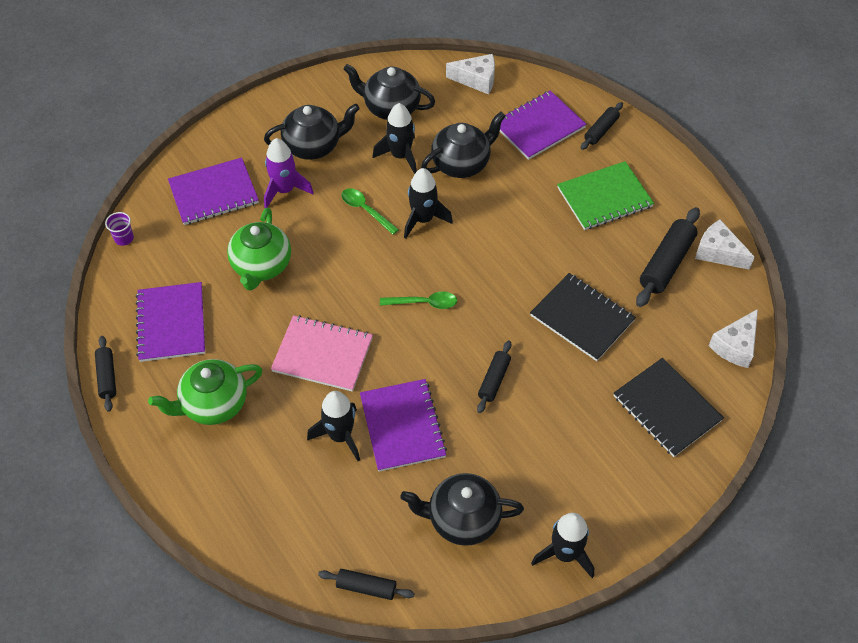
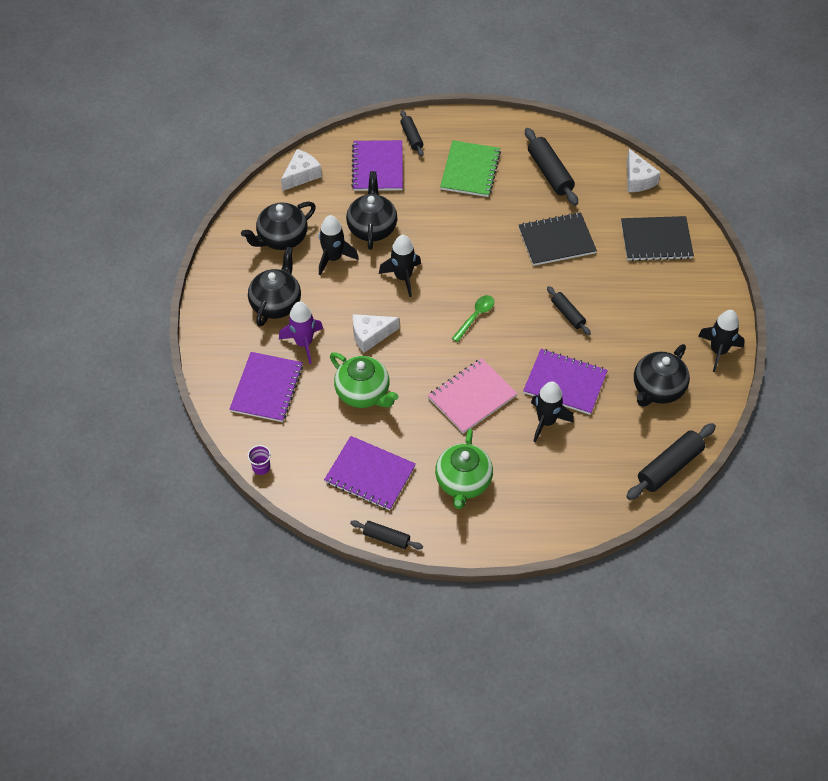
camera: 55 degrees left, 0 degrees up
(365, 210) = (365, 305): green spoon -> none
(366, 587) = (669, 467): black rolling pin -> black rolling pin, size x1.68
(718, 252) = (562, 142): white cheese -> white cheese (370, 335)

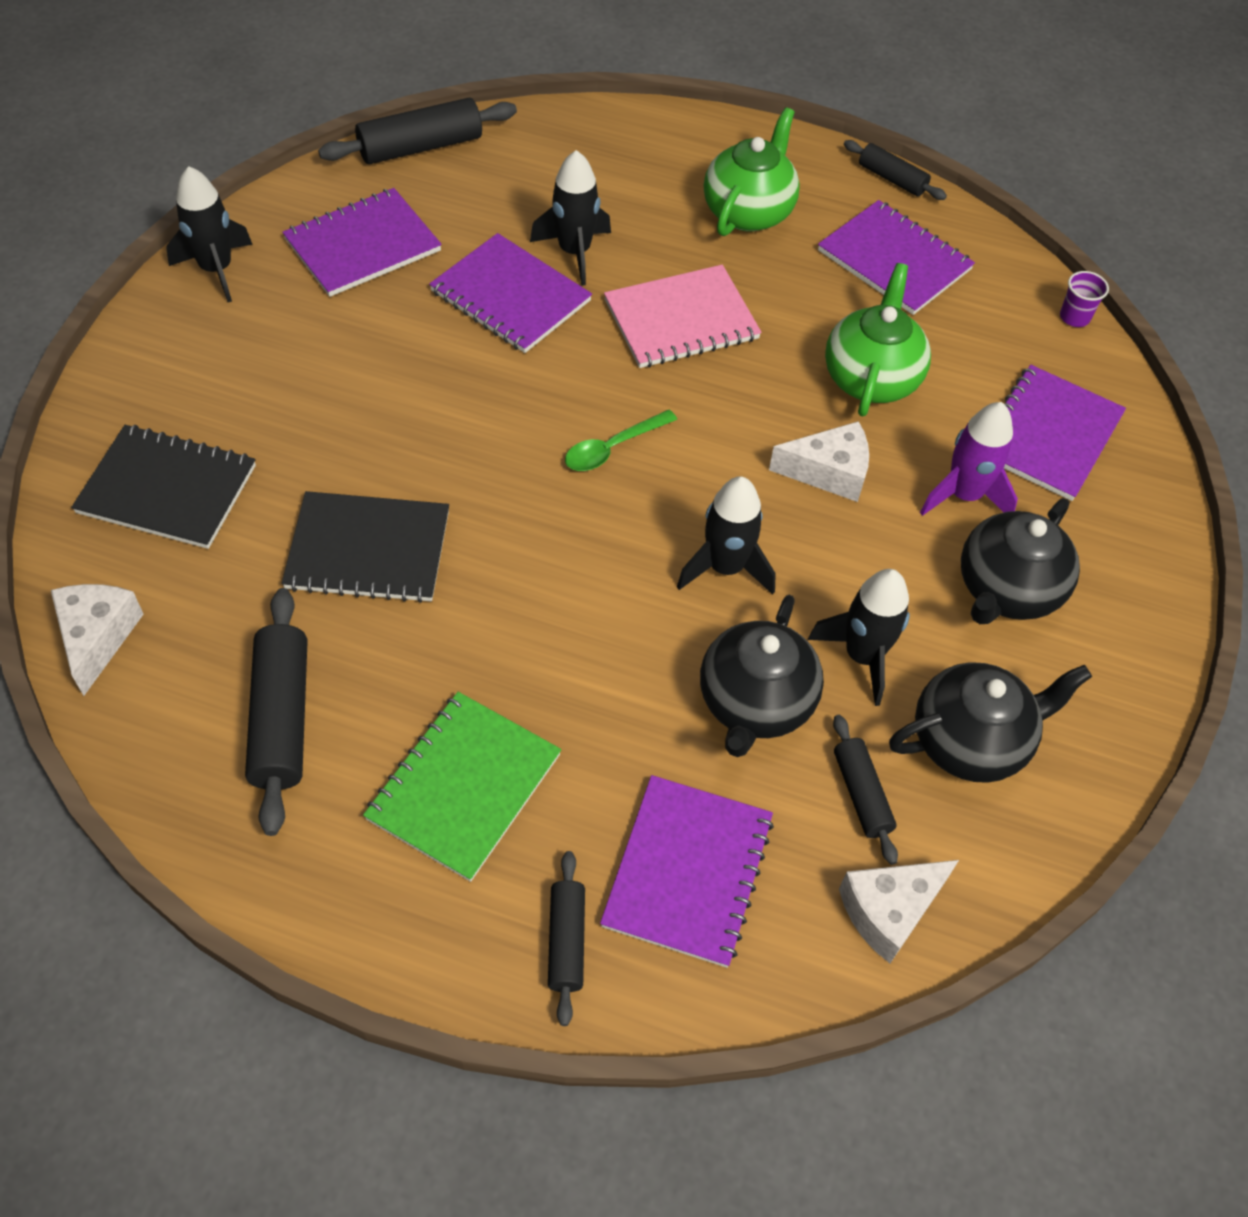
camera: 165 degrees left, 0 degrees up
(363, 393) = (871, 378): green teapot -> green teapot turned 45 degrees clockwise
(567, 314) = (436, 402): black rolling pin -> black rolling pin (861, 794)
(657, 389) = (363, 245): black teapot -> purple notebook

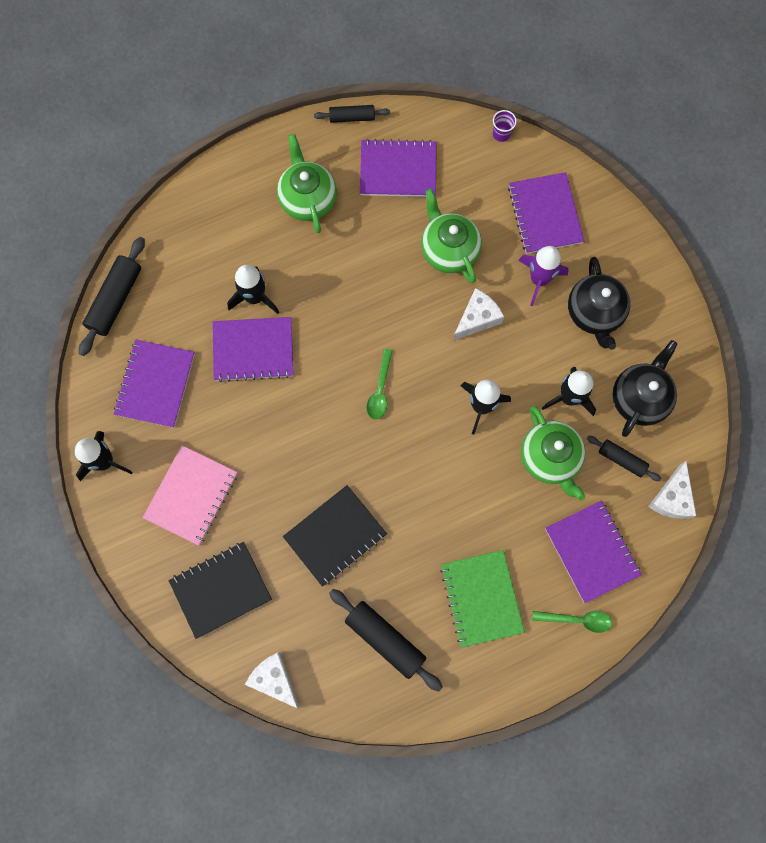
camera: 40 degrees left, 20 degrees up
(566, 941) = (577, 620): black rolling pin -> green spoon
(681, 320) = (340, 292): pink notebook -> pink notebook (191, 495)
(755, 703) = (550, 458): black teapot -> green teapot

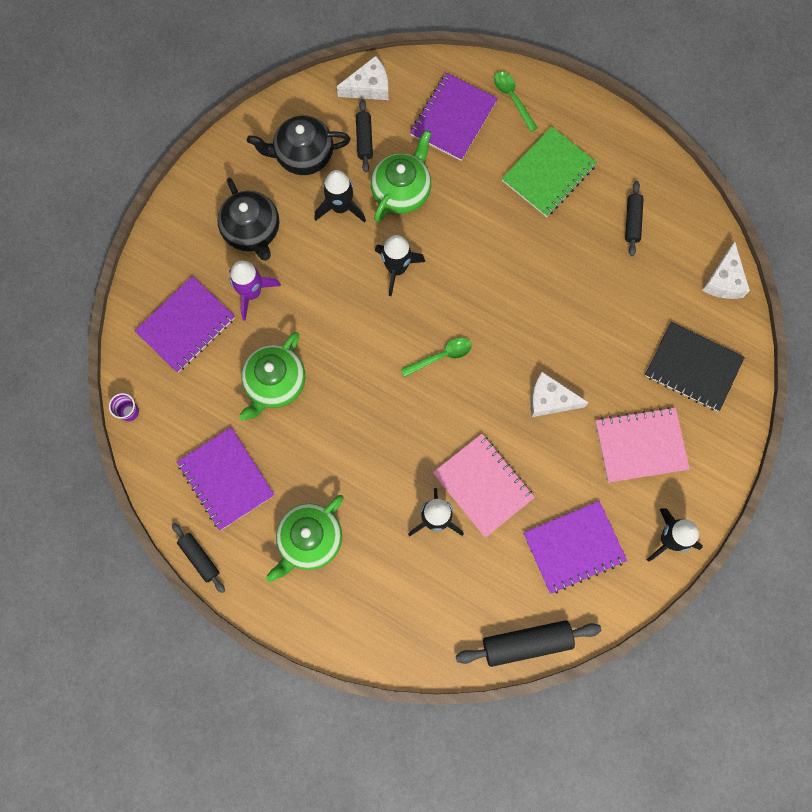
camera: 125 degrees left, 0 degrees up
(253, 350) = (483, 485): purple notebook -> pink notebook
(335, 536) = (585, 310): black notebook -> none
(385, 639) = (632, 221): black rolling pin -> black rolling pin, size x0.60
(477, 318) = (322, 320): white cheese -> white cheese (550, 400)
(594, 313) = (252, 231): black teapot -> black teapot turned 105 degrees clockwise

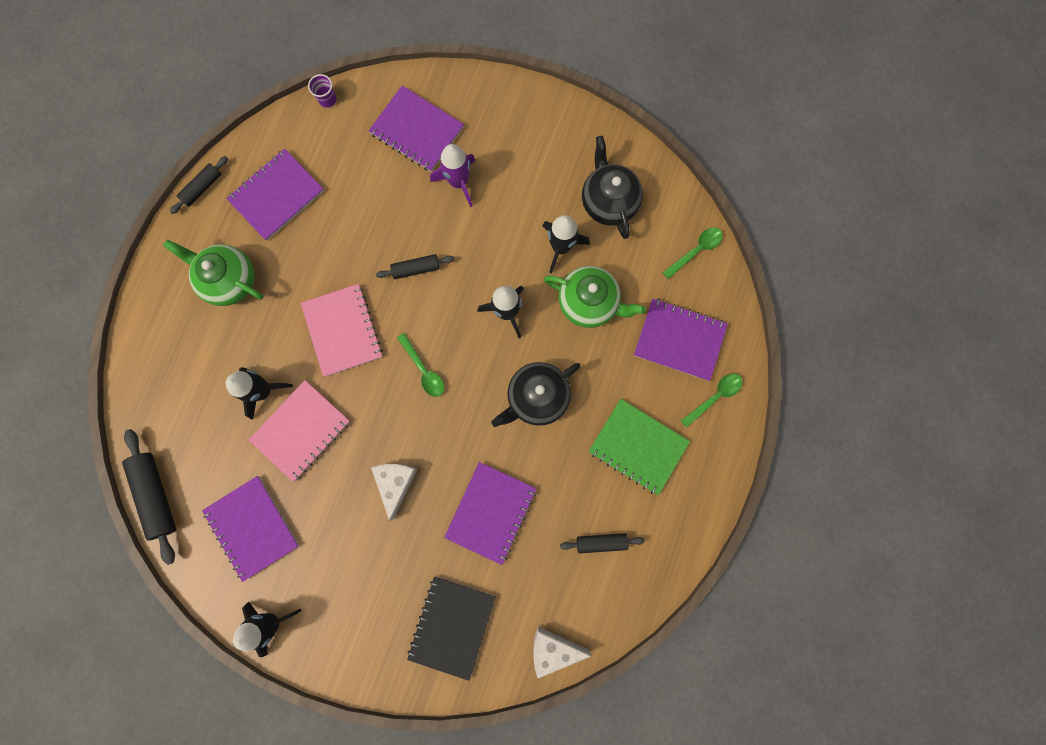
camera: 80 degrees right, 5 degrees up
(252, 231) = (520, 170): black teapot -> black teapot (537, 397)
(275, 384) = (373, 221): green teapot -> none
(364, 139) = (638, 256): black rolling pin -> black rolling pin (416, 268)
(369, 87) = (696, 250): white cheese -> green spoon
(591, 315) = (491, 512): none -> purple notebook
(640, 445) = (362, 581): pink notebook -> pink notebook (343, 330)

